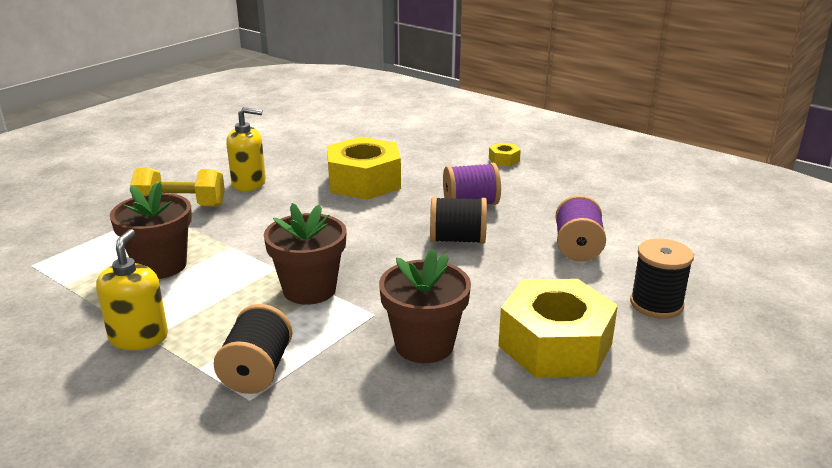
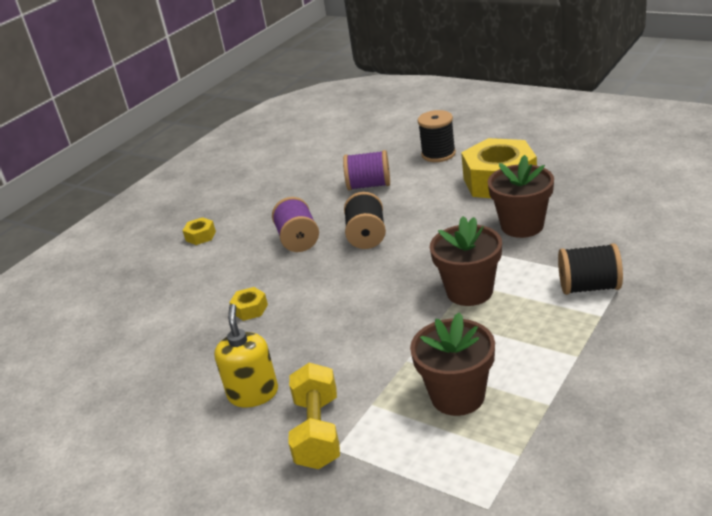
camera: 90 degrees left, 5 degrees up
(139, 337) = (579, 363): yellow soap dispenser -> none
(364, 182) = (250, 309): yellow nut -> yellow nut, size x0.41

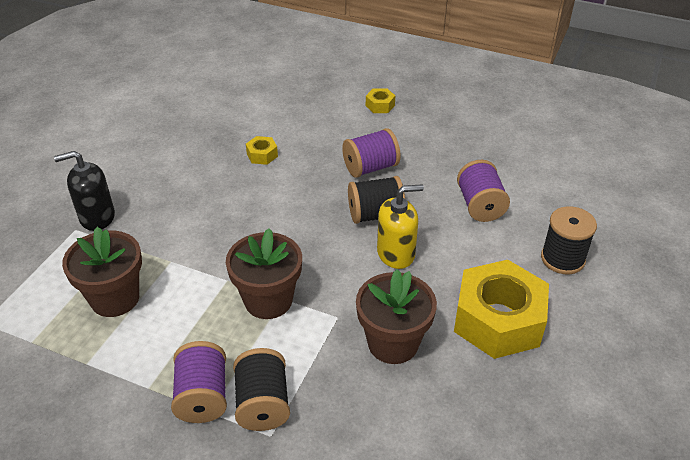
camera: 75 degrees right, 10 degrees up
(253, 393) = (151, 175): yellow soap dispenser -> yellow soap dispenser (396, 253)
(318, 432) = (97, 217): yellow dumbbell -> black soap dispenser
(584, 321) = (203, 396): none -> purple spool

